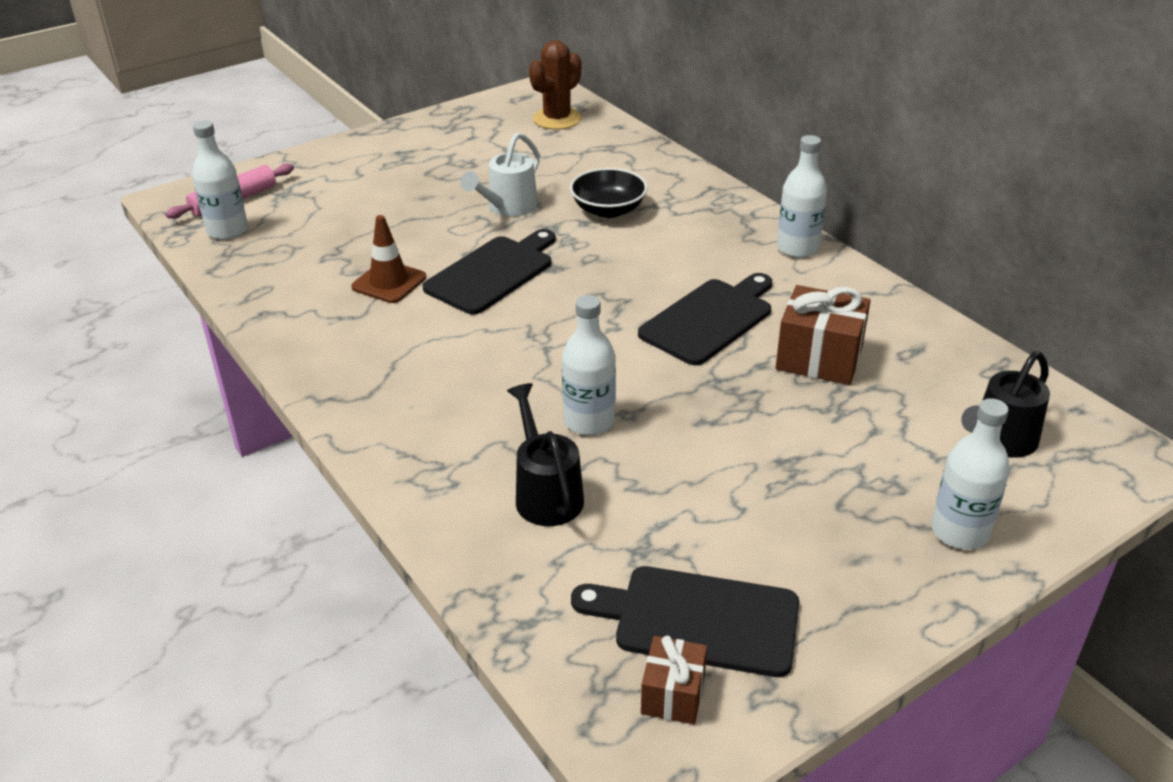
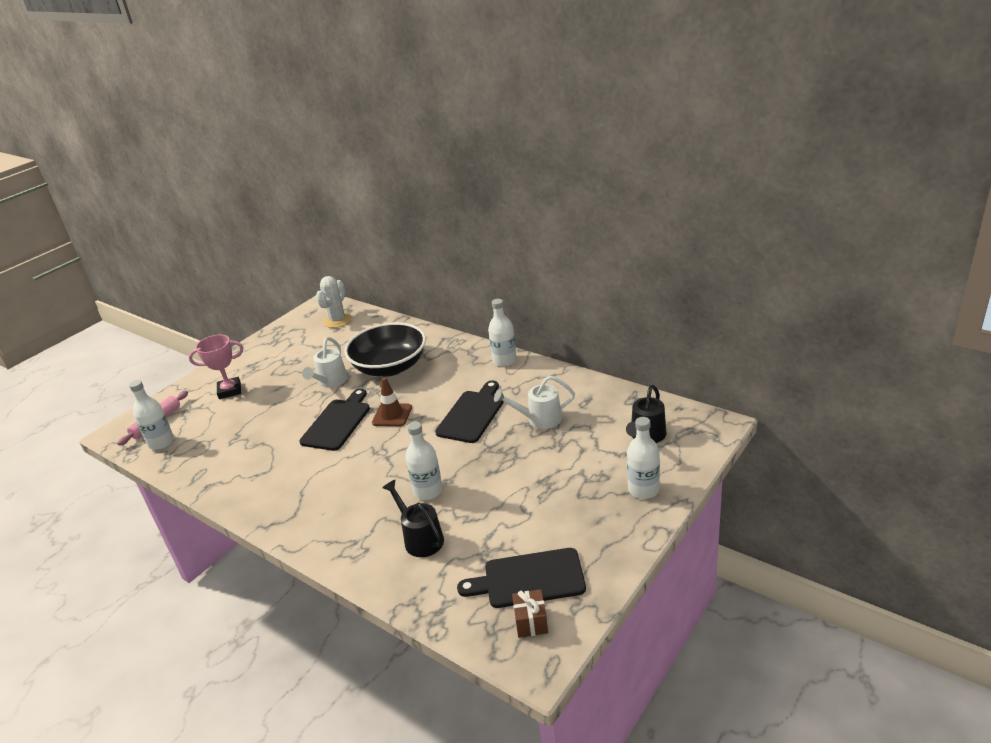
camera: 15 degrees left, 5 degrees down
(355, 182) = (230, 391): none -> pink trophy
(389, 282) = (277, 445): brown traffic cone -> brown traffic cone (392, 415)
(557, 119) = (337, 320): brown cactus -> white cactus
(608, 210) = (390, 367): black bowl -> black bowl, size x1.76
(819, 358) = (539, 419): brown gift -> white watering can

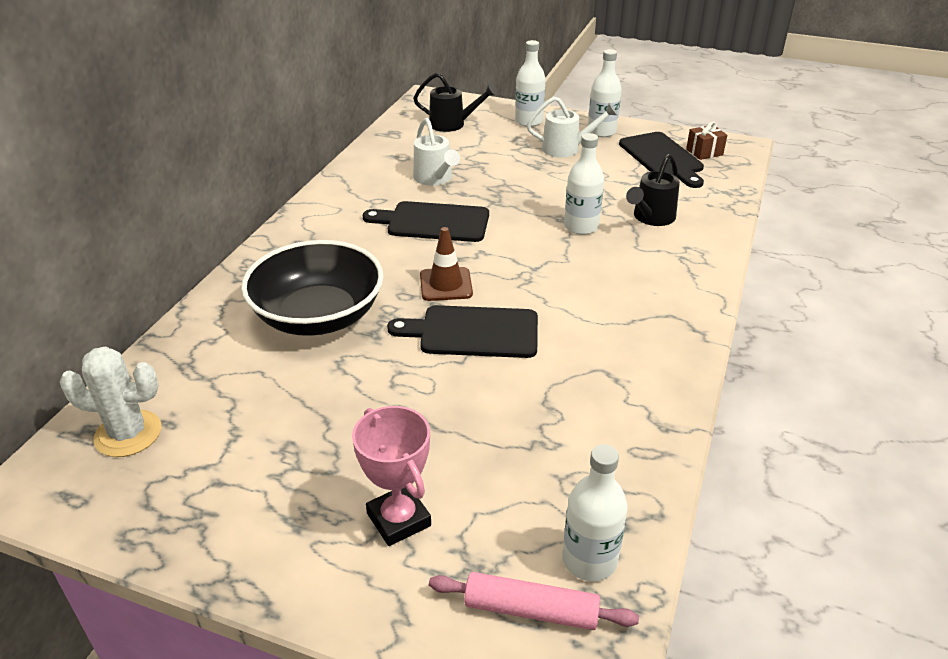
camera: 110 degrees left, 5 degrees up
(330, 382) = (362, 374): white watering can -> white watering can (567, 148)
(504, 361) = (308, 217): white bottle -> white bottle (601, 132)

